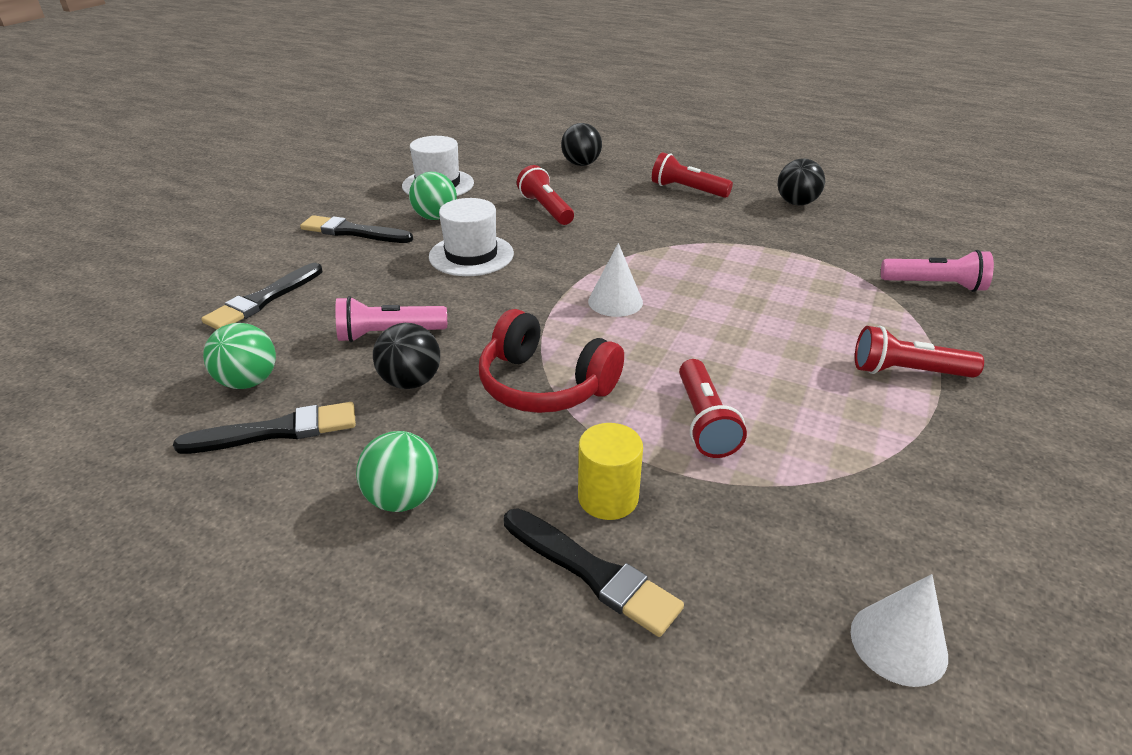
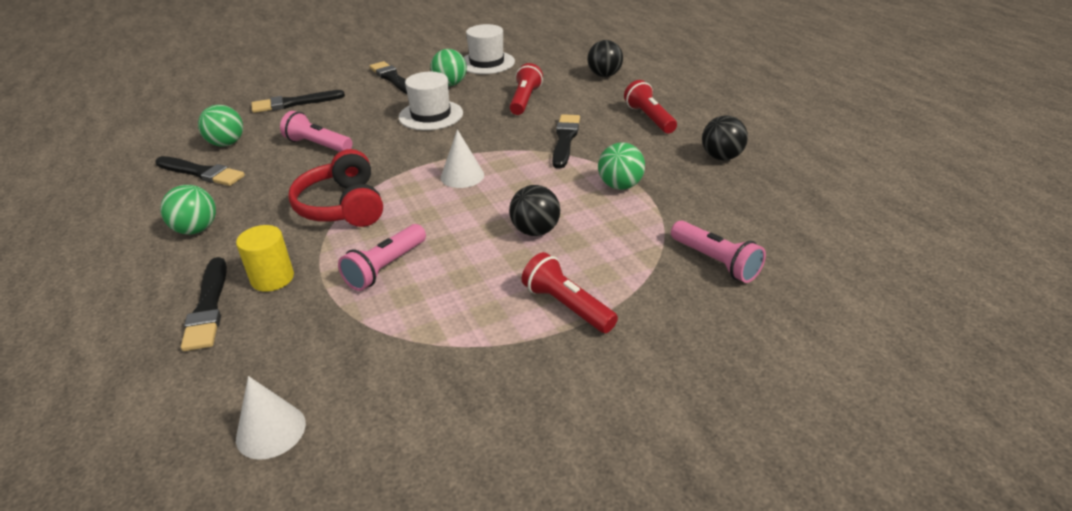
camera: 40 degrees right, 0 degrees up
(411, 381) = (287, 175): black ball -> black ball (535, 231)
(649, 232) = (565, 140): none -> black brush
(704, 421) = (385, 267): red flashlight -> pink flashlight
(766, 255) = (620, 186): none -> green ball

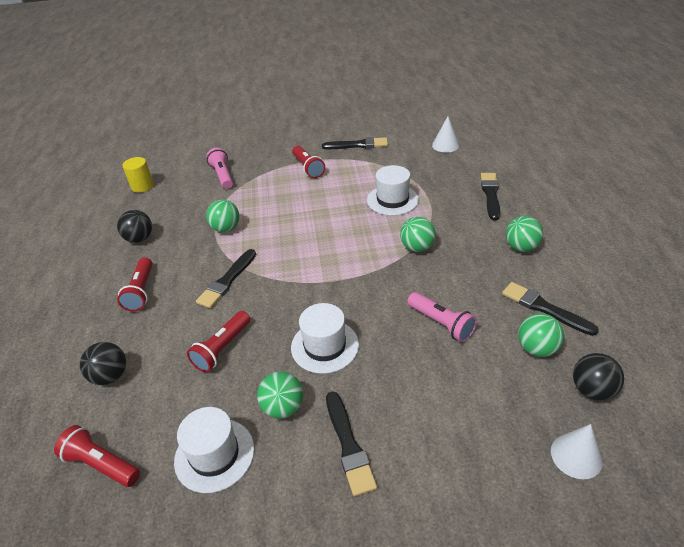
camera: 160 degrees left, 5 degrees up
(272, 278) = (458, 204): yellow cylinder -> yellow cylinder (142, 186)
(294, 103) = (477, 415): black brush -> black brush (357, 145)
(343, 206) = (417, 247): red headphones -> green ball
(385, 267) = (392, 200): pink flashlight -> white hat
(462, 176) = (325, 258): white cone -> white cone (576, 456)
(535, 231) = (299, 207): black ball -> black ball (592, 390)
(560, 50) = (101, 464): none -> red flashlight

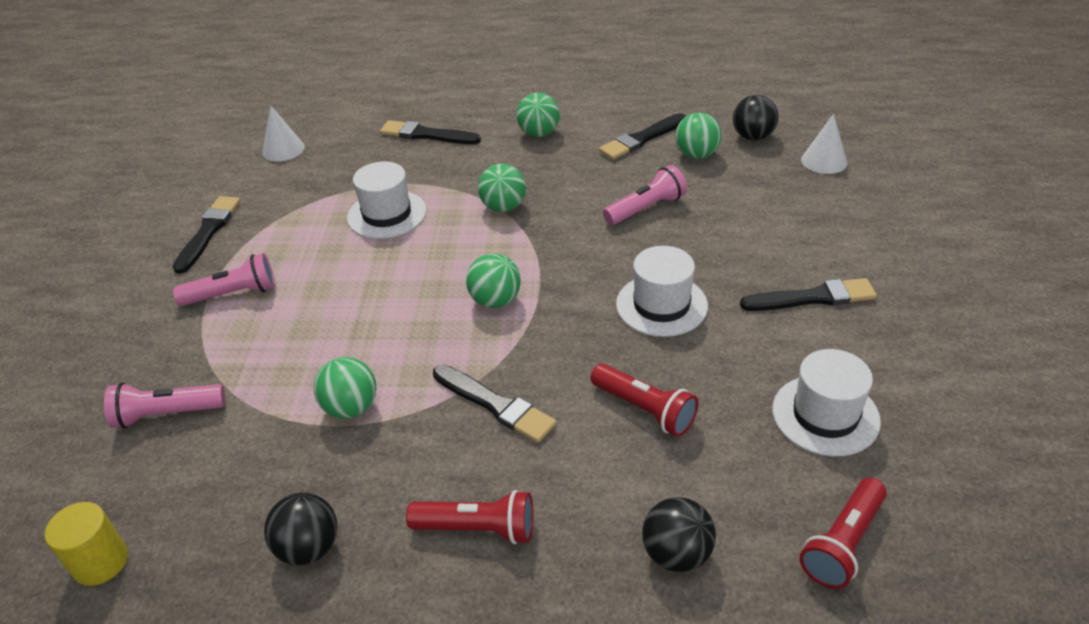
camera: 80 degrees left, 0 degrees up
(283, 407) = (756, 348): green ball -> green ball (495, 300)
(308, 168) = (233, 294): red flashlight -> pink flashlight

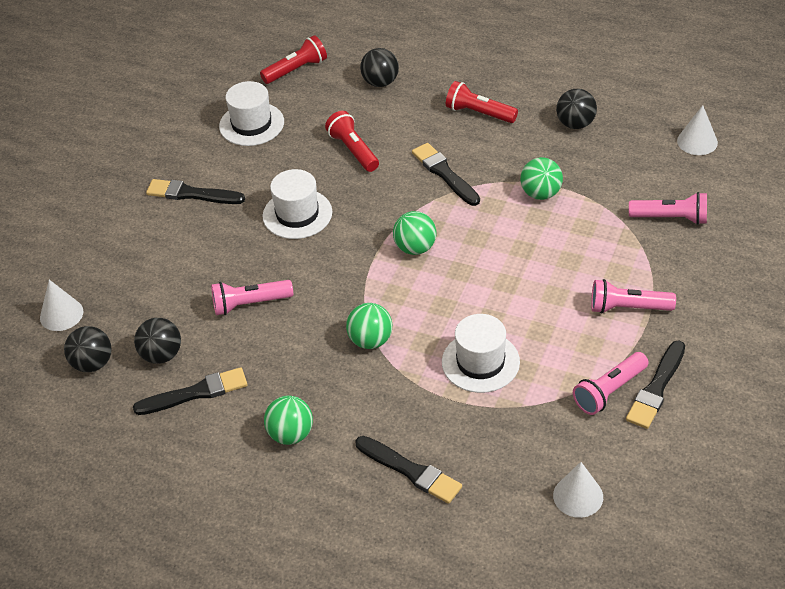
camera: 160 degrees left, 5 degrees up
(100, 562) = (697, 141): yellow cylinder -> white cone
(256, 220) = (609, 391): none -> pink flashlight
(696, 155) = (161, 355): green ball -> black ball

